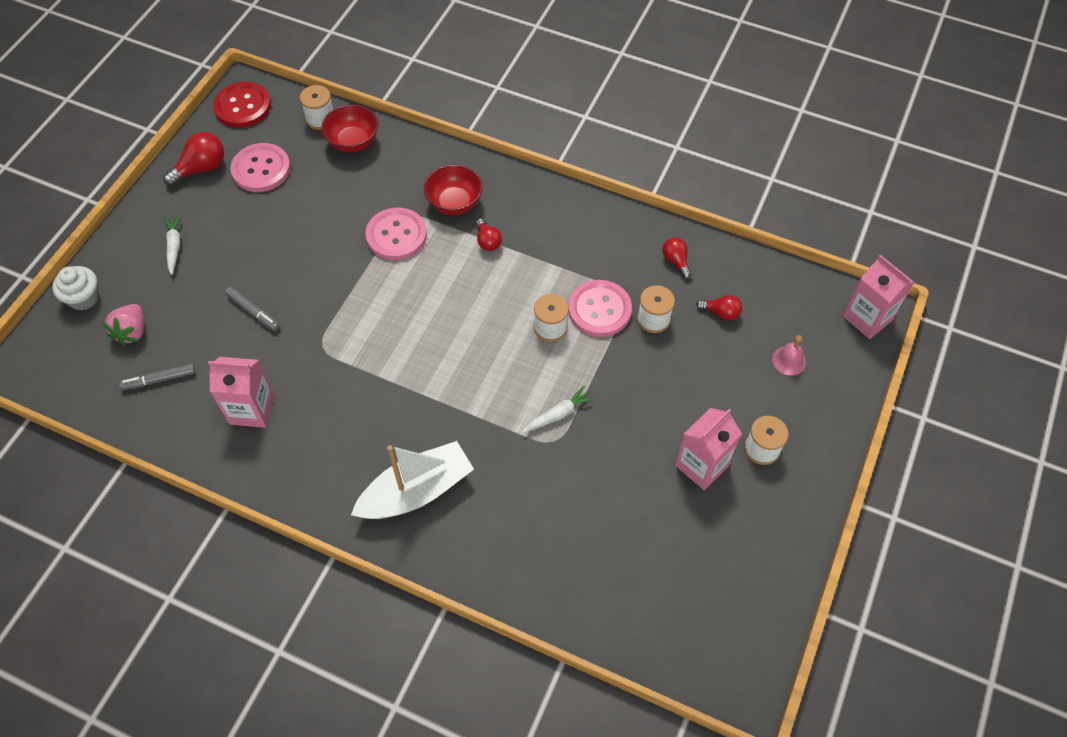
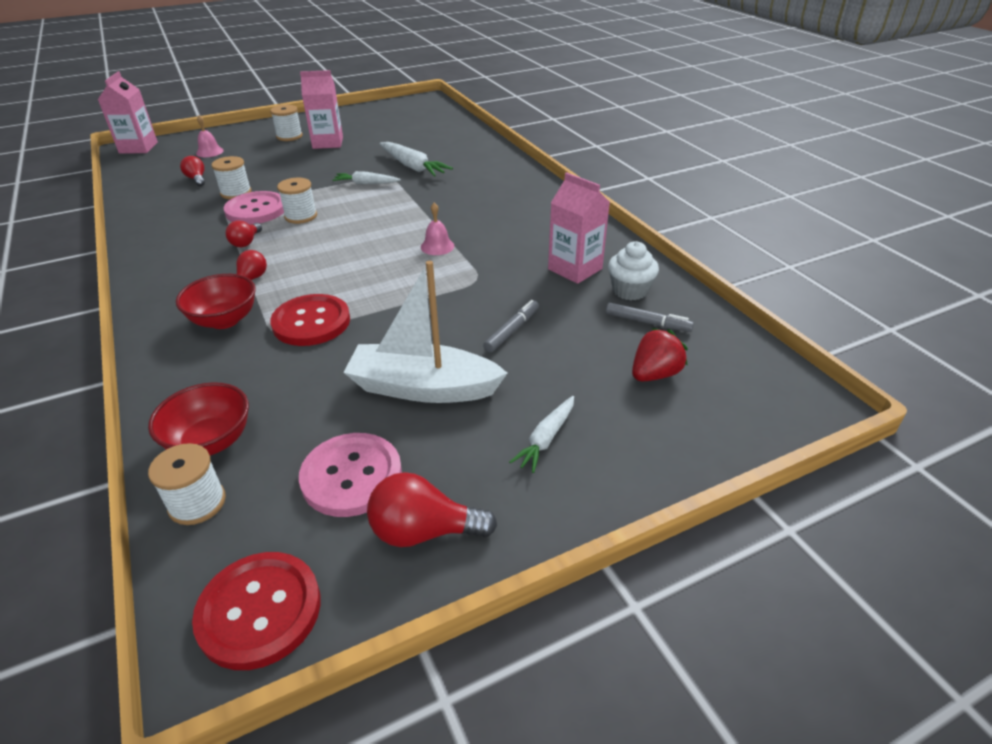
camera: 140 degrees left, 20 degrees down
(84, 298) = (700, 439): white cupcake -> white cupcake (629, 290)
(132, 332) = (654, 374): pink strawberry -> red strawberry
(253, 312) = (512, 330): grey marker -> grey marker turned 45 degrees clockwise
(390, 365) = (437, 246): none -> pink bell
(396, 235) = (311, 322): pink button -> red button
(416, 491) = (497, 190): white boat -> white boat (423, 388)
(549, 479) = (413, 167): none -> white carrot
(676, 261) = (164, 209): red light bulb -> red light bulb (246, 242)

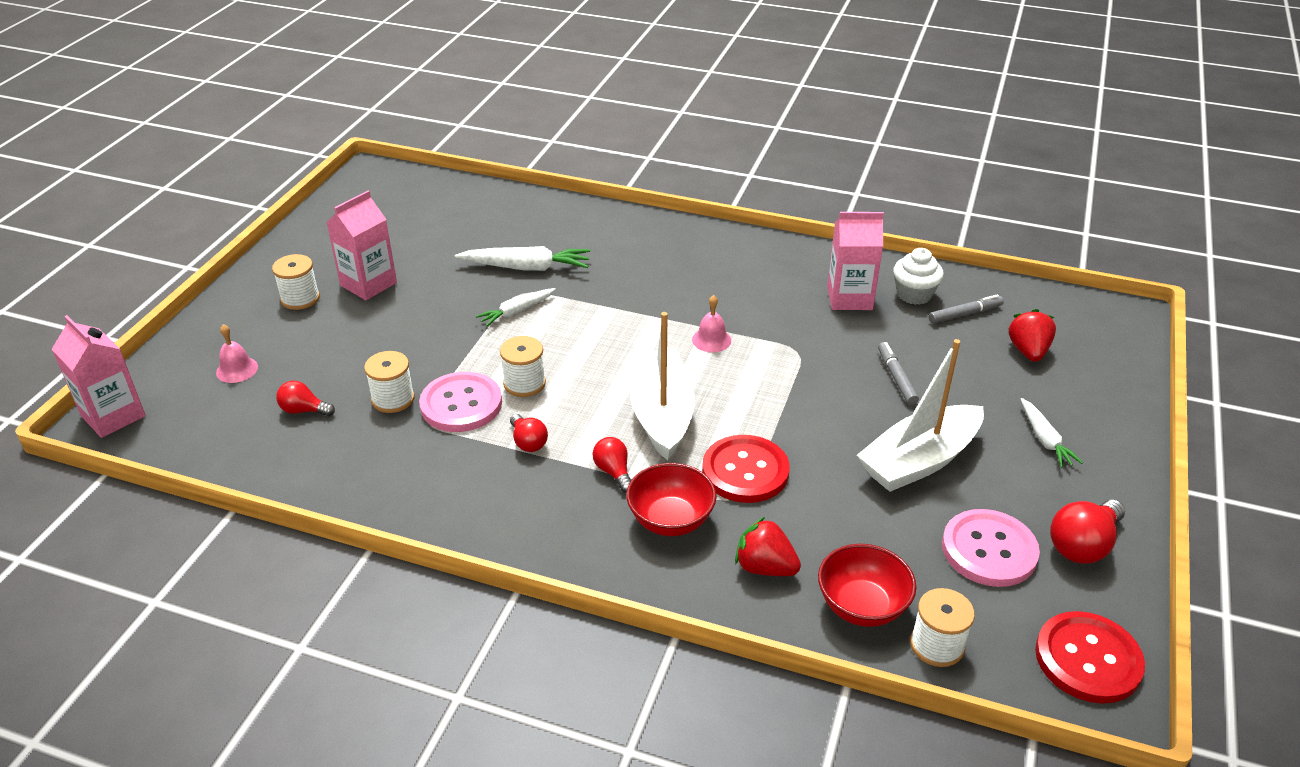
camera: 45 degrees left, 0 degrees up
(213, 378) = (765, 567): none -> red strawberry
(331, 267) = (661, 414): none -> white boat

